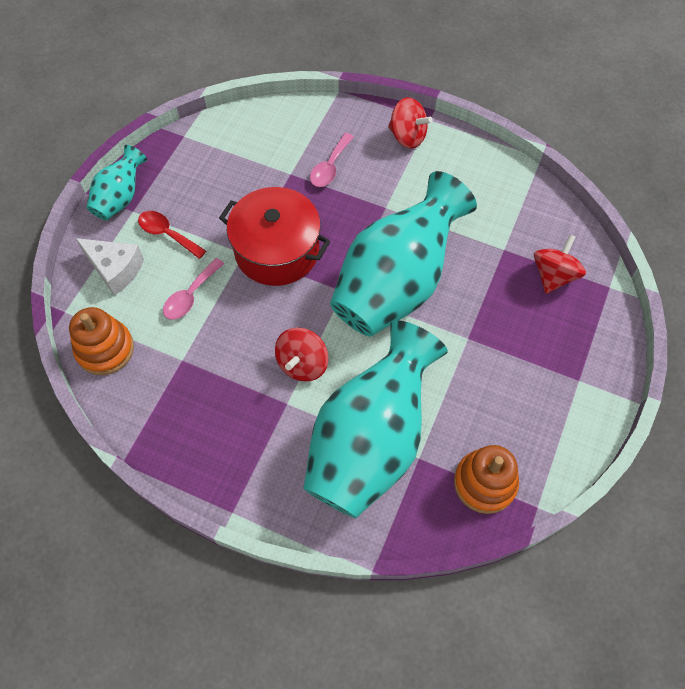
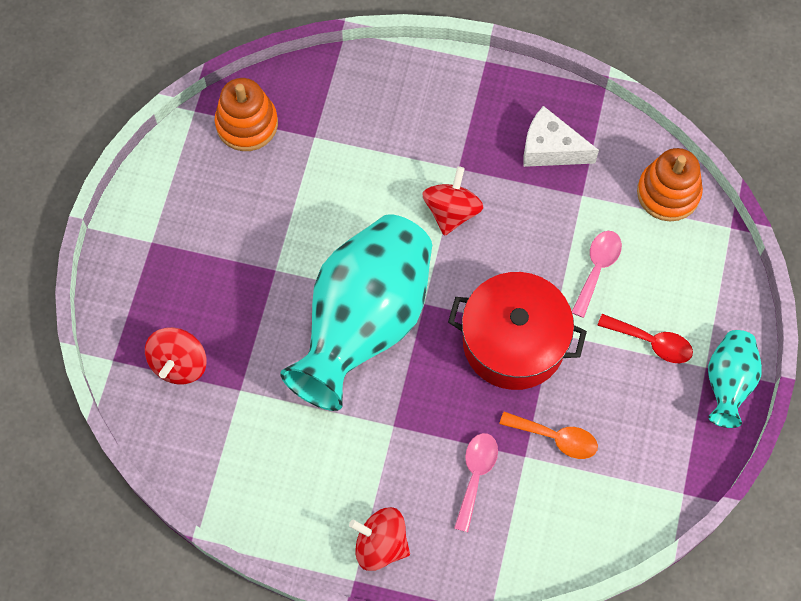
camera: 170 degrees right, 5 degrees up
(115, 269) = (695, 286): white cheese -> white cheese (550, 149)
(264, 181) = (556, 438): none -> orange spoon
(370, 441) = (365, 144): turquoise vase -> none

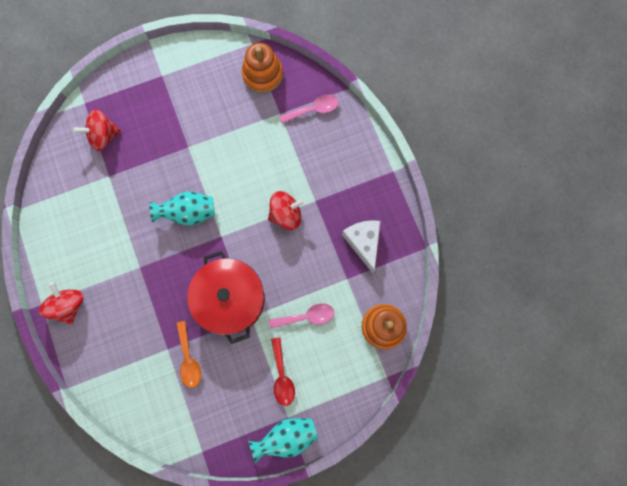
camera: 55 degrees right, 10 degrees up
(364, 323) = (188, 213): turquoise vase -> turquoise vase, size x0.48
(476, 475) = (139, 329): pink spoon -> pink spoon (313, 109)

